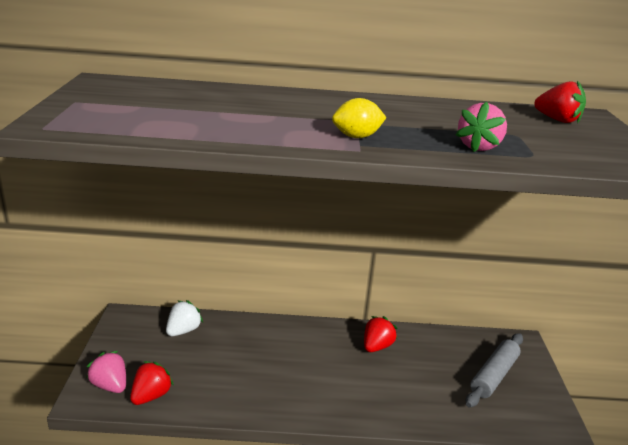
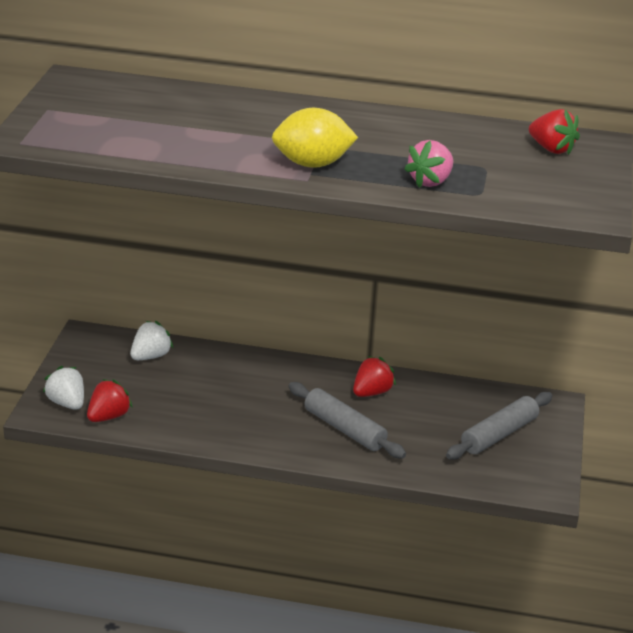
camera: 10 degrees right, 5 degrees up
(110, 385) = (67, 403): pink strawberry -> white strawberry
(357, 137) = (312, 164): yellow lemon -> yellow lemon, size x1.54
(366, 385) = (344, 429): none -> grey rolling pin

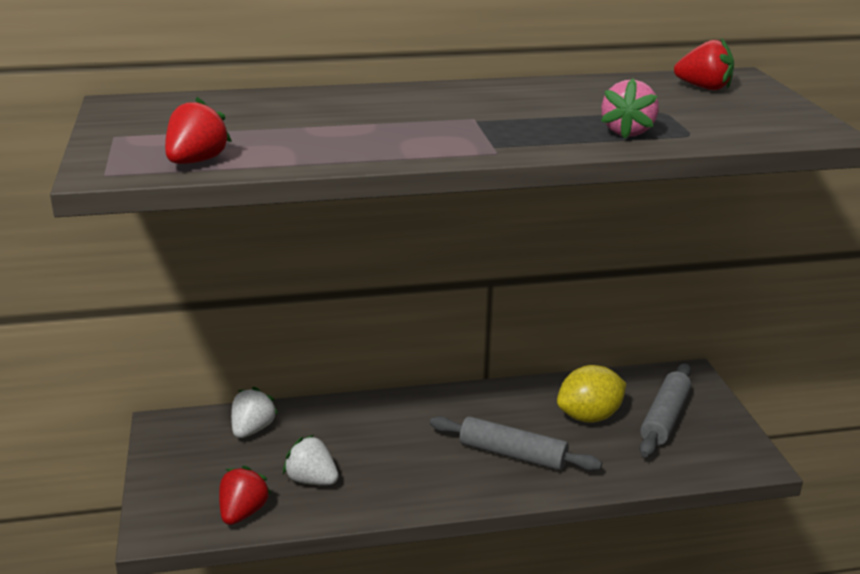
camera: 20 degrees left, 5 degrees down
(67, 403) = (183, 510): white strawberry -> white strawberry (312, 480)
(312, 164) = (485, 137): yellow lemon -> yellow lemon (589, 416)
(372, 392) = (512, 408): red strawberry -> red strawberry (196, 161)

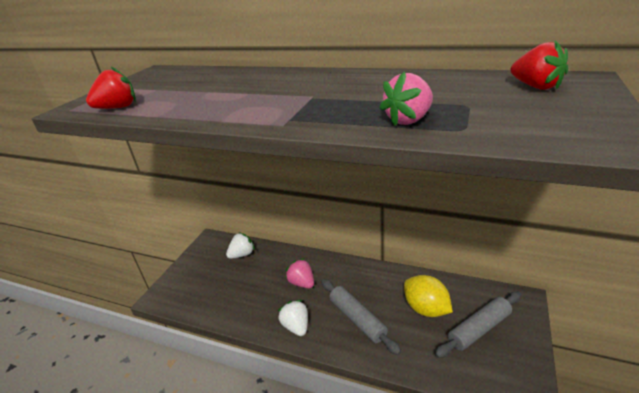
camera: 35 degrees right, 5 degrees up
(243, 512) = (198, 302): red strawberry -> none
(312, 480) = (242, 295): white strawberry -> white strawberry (296, 326)
(393, 438) = (302, 283): none -> pink strawberry
(589, 416) = (426, 309): yellow lemon -> yellow lemon turned 45 degrees clockwise

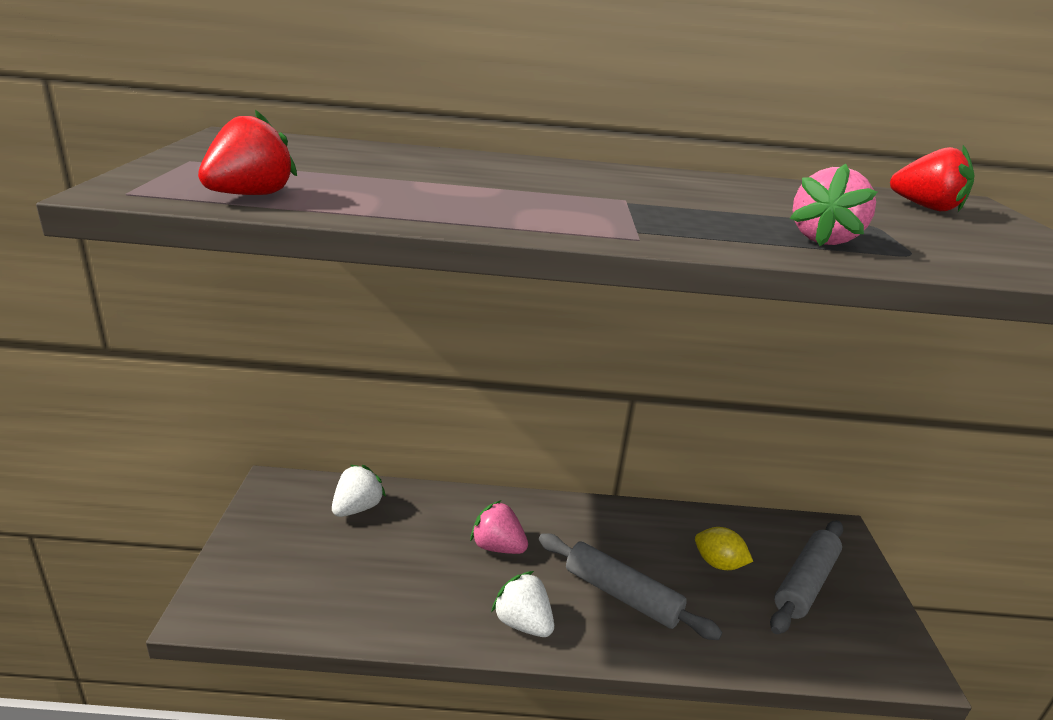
camera: 25 degrees left, 5 degrees down
(426, 309) = (718, 563): yellow lemon -> yellow lemon, size x0.65

